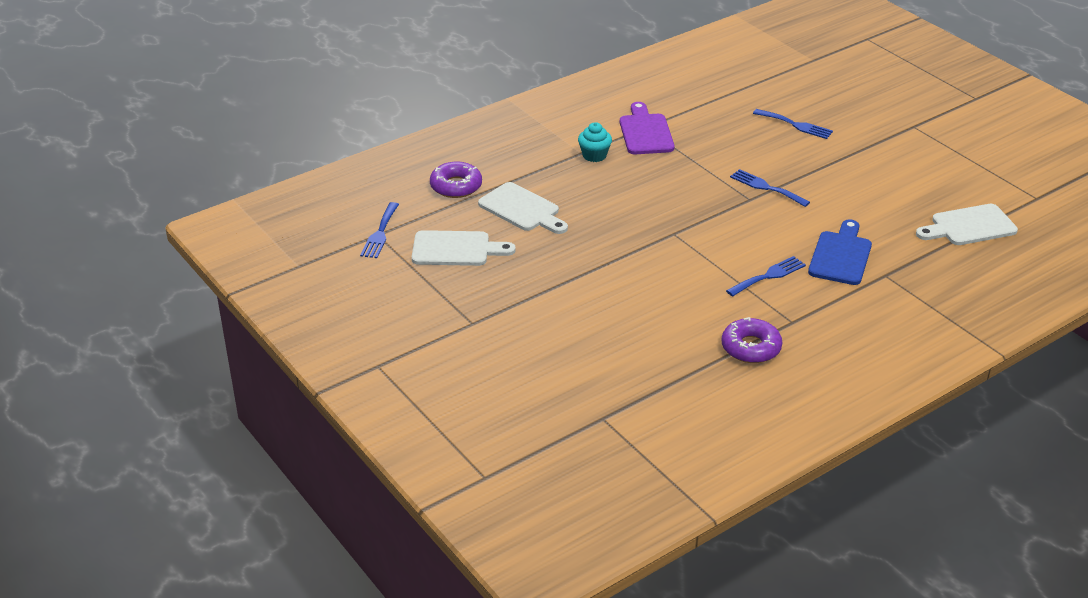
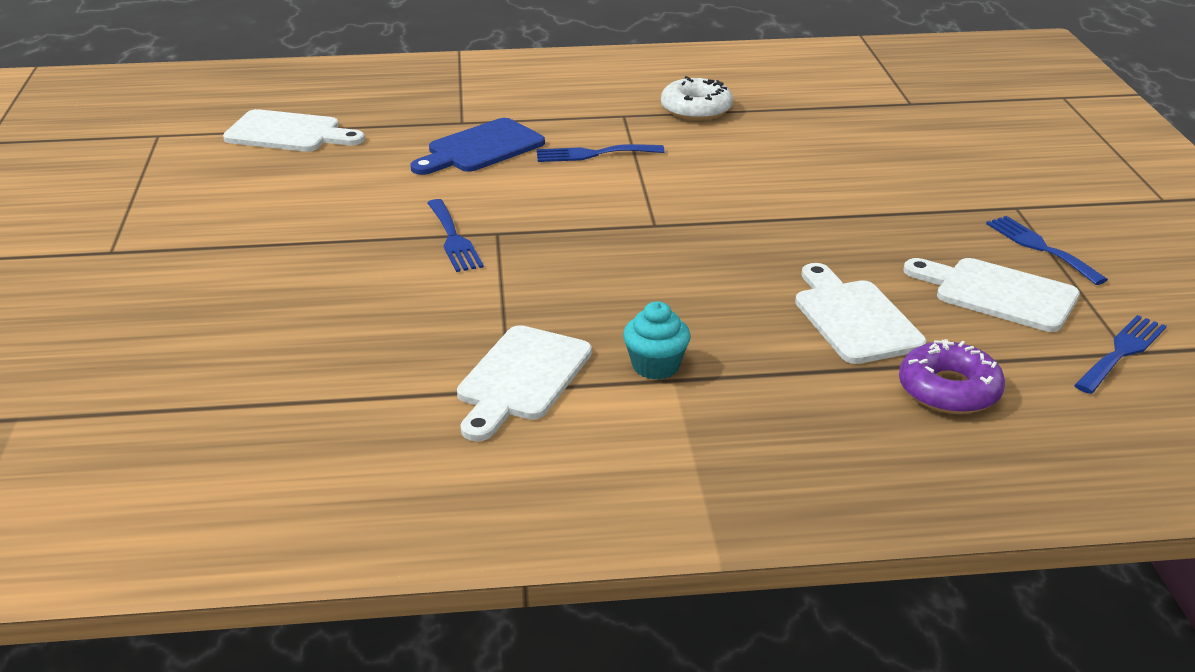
camera: 150 degrees left, 5 degrees down
(645, 132) = (521, 378): purple cutting board -> white cutting board
(751, 347) = (696, 109): purple donut -> white donut
(796, 125) = (266, 308): blue fork -> blue fork (1040, 248)

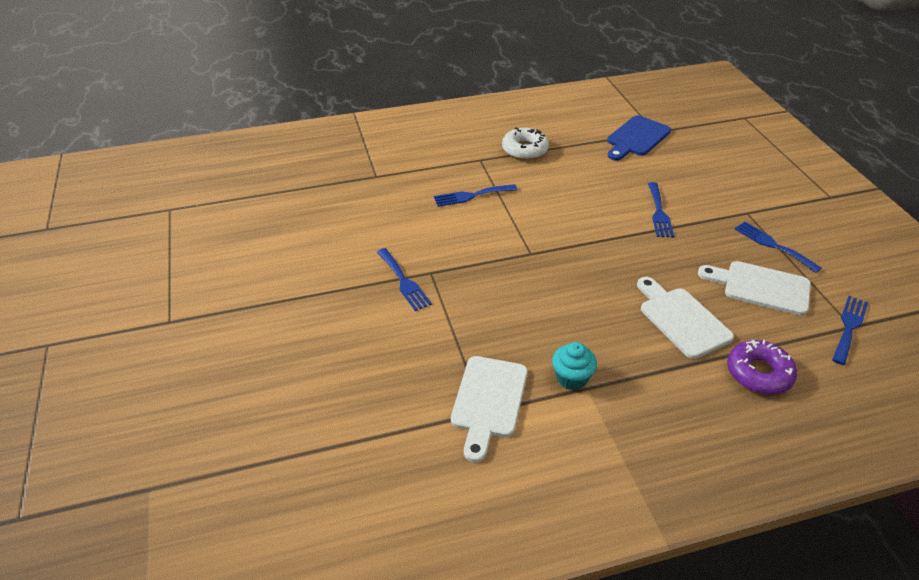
camera: 10 degrees left, 10 degrees up
(288, 133) = (261, 198): white cutting board -> none
(481, 148) = (396, 198): blue cutting board -> blue cutting board (636, 138)
(873, 195) = (659, 212): none -> blue fork

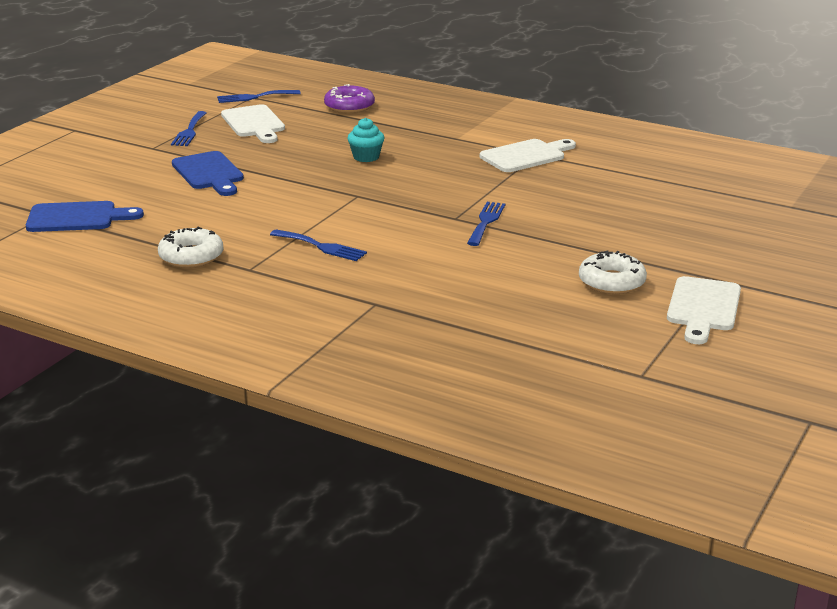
camera: 135 degrees left, 15 degrees down
(248, 272) = (611, 282): none -> white donut
(571, 378) = (458, 143): turquoise cupcake -> turquoise cupcake (366, 157)
(659, 212) = (209, 173): blue fork -> blue cutting board
(681, 319) = (337, 134): white cutting board -> white cutting board (703, 308)

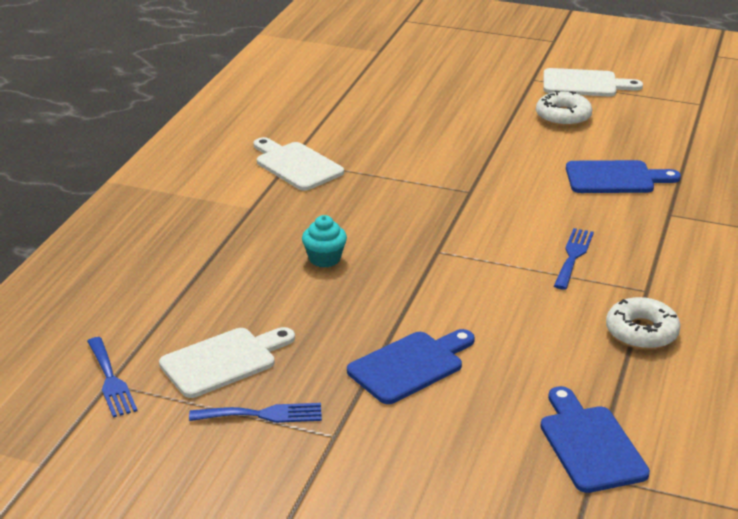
camera: 100 degrees left, 5 degrees up
(349, 106) = (148, 292): purple donut -> none
(459, 288) = (615, 178): none -> blue cutting board
(486, 222) = (472, 175): blue fork -> none

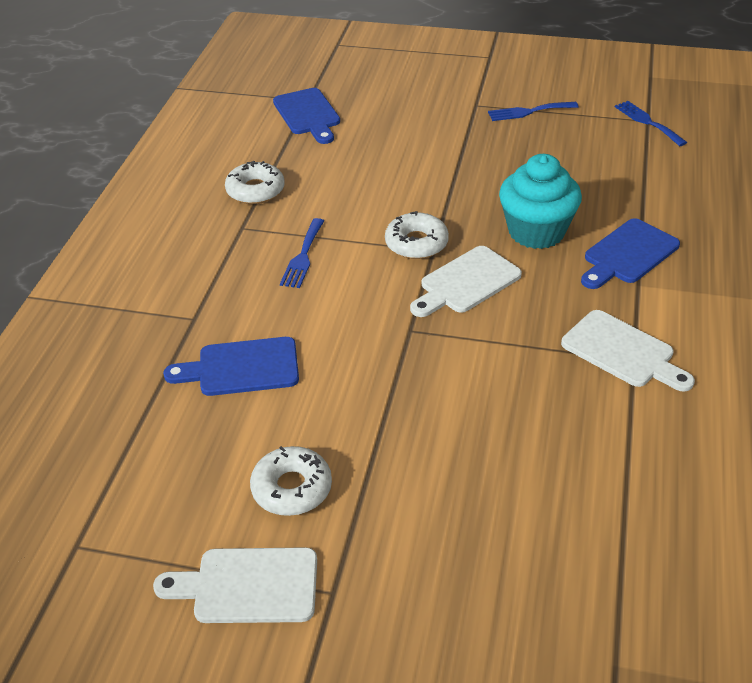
camera: 175 degrees right, 10 degrees up
(223, 361) = (575, 141): white cutting board -> white cutting board (466, 282)
(324, 259) = (536, 232): turquoise cupcake -> turquoise cupcake, size x1.90
(410, 366) = (436, 150): blue cutting board -> blue cutting board (628, 254)
(453, 258) = (416, 243): none -> white donut

